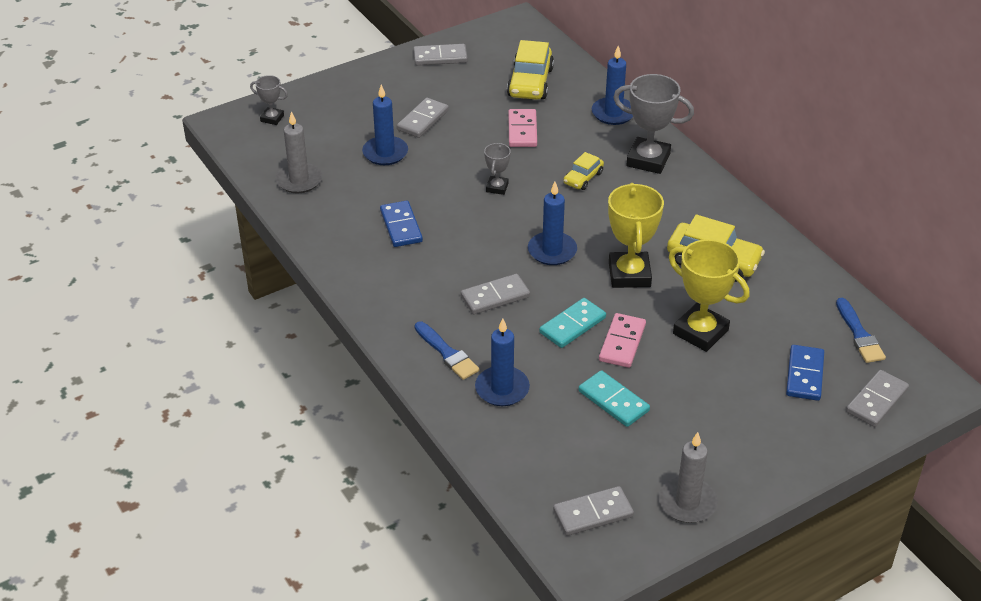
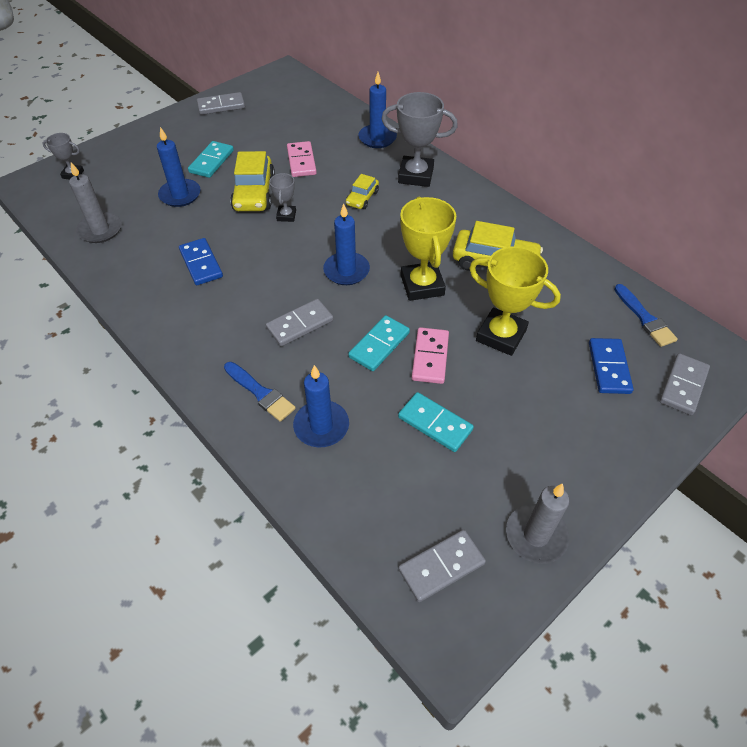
camera: 10 degrees left, 10 degrees up
(422, 120) = (211, 161): grey domino -> turquoise domino
(530, 82) = (302, 119): yellow car -> yellow car (254, 193)

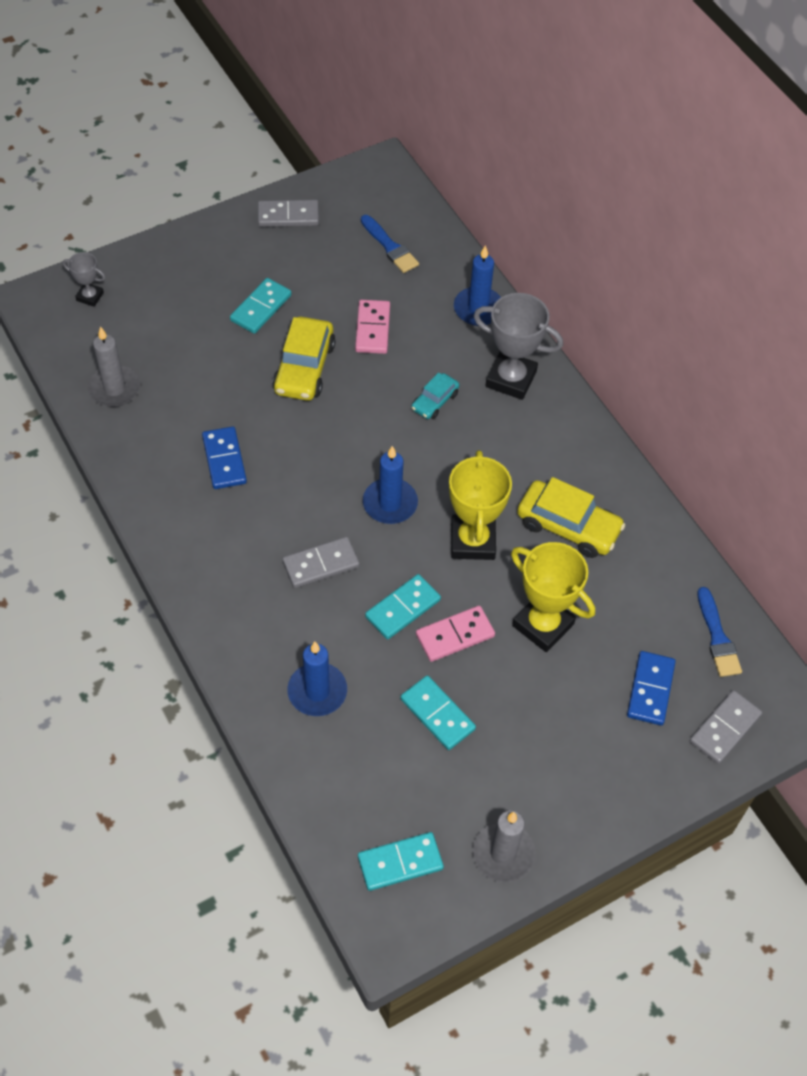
camera: 10 degrees right, 5 degrees up
(180, 195) = (214, 353): blue candle -> none
(260, 393) = (261, 640): blue brush -> blue brush (390, 247)
(286, 216) = (336, 410): grey trophy -> none
(362, 198) = (435, 401): yellow car -> turquoise car
(430, 357) = (455, 635): pink domino -> pink domino turned 45 degrees clockwise
(441, 566) = (400, 862): grey domino -> turquoise domino

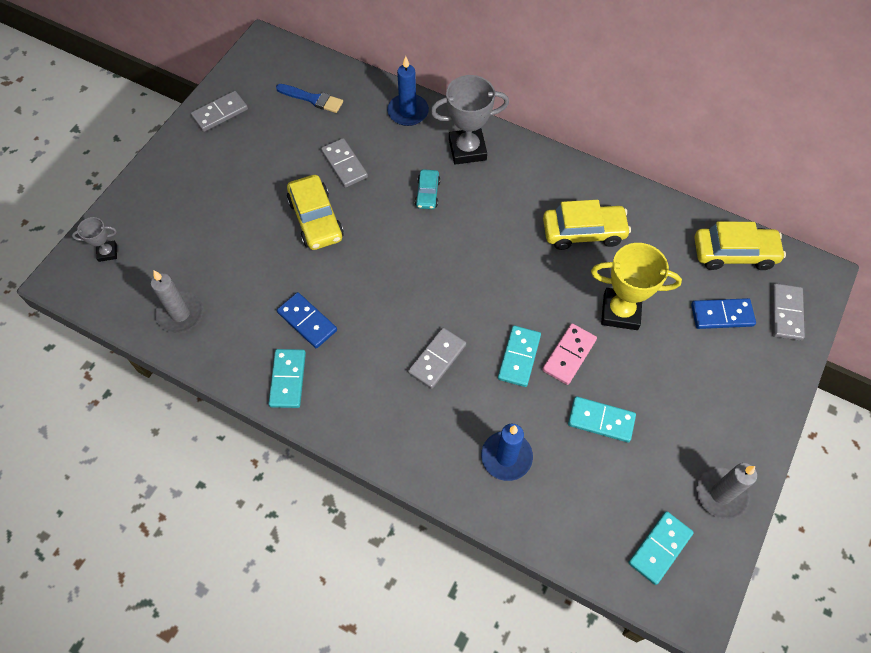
camera: 30 degrees left, 5 degrees up
(260, 308) = (250, 192): turquoise domino -> turquoise domino (287, 379)
(372, 329) = (344, 164): pink domino -> grey domino
(390, 503) = (452, 285): blue candle -> none
(473, 541) = (529, 279): yellow trophy -> none
(650, 689) = (722, 315): blue domino -> blue domino turned 75 degrees counterclockwise
(717, 637) = (734, 253): blue brush -> yellow car

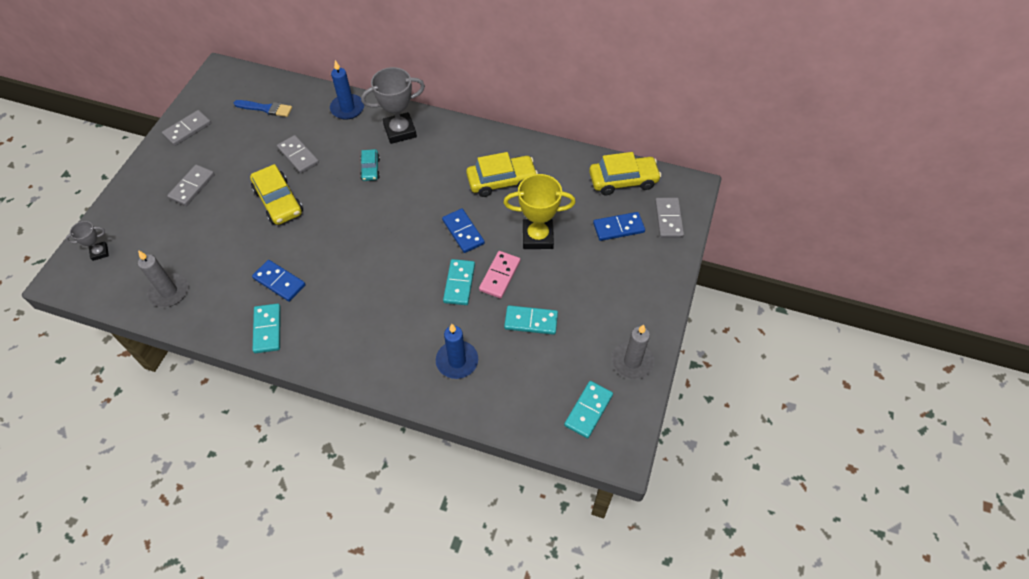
camera: 10 degrees left, 5 degrees down
(437, 359) = (392, 295): grey domino -> grey domino (192, 187)
(530, 291) = (463, 232): none -> blue domino

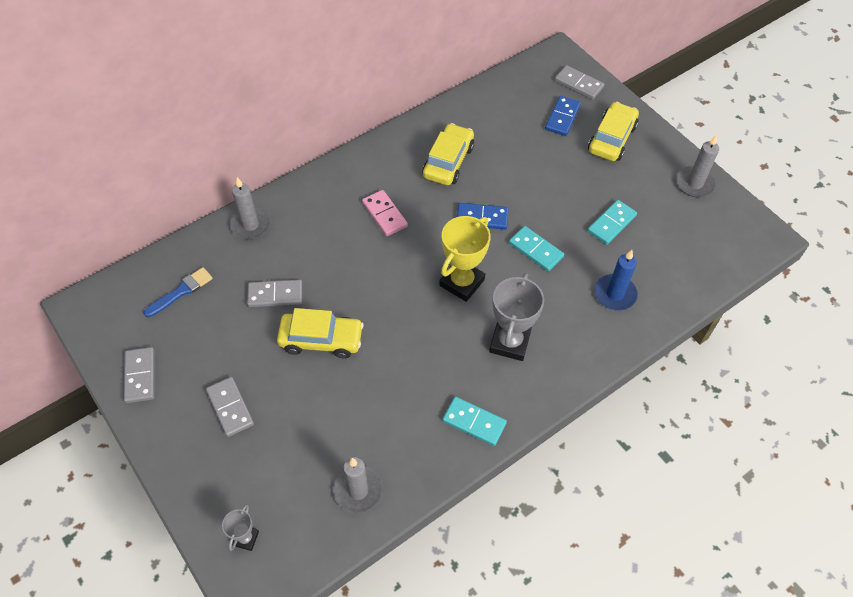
camera: 55 degrees left, 0 degrees up
(279, 282) = (424, 386): blue domino -> none
(347, 108) = (250, 225): blue candle -> grey candle
(370, 169) = (347, 246): turquoise car -> none
(400, 131) = (320, 200): grey trophy -> grey trophy (510, 342)
(499, 276) = (549, 218): pink domino -> pink domino (384, 214)
(537, 237) = (529, 172): yellow trophy -> yellow trophy (462, 282)
(588, 410) = (720, 235): turquoise domino -> none
(623, 180) = (517, 87): yellow car -> yellow car (611, 139)

